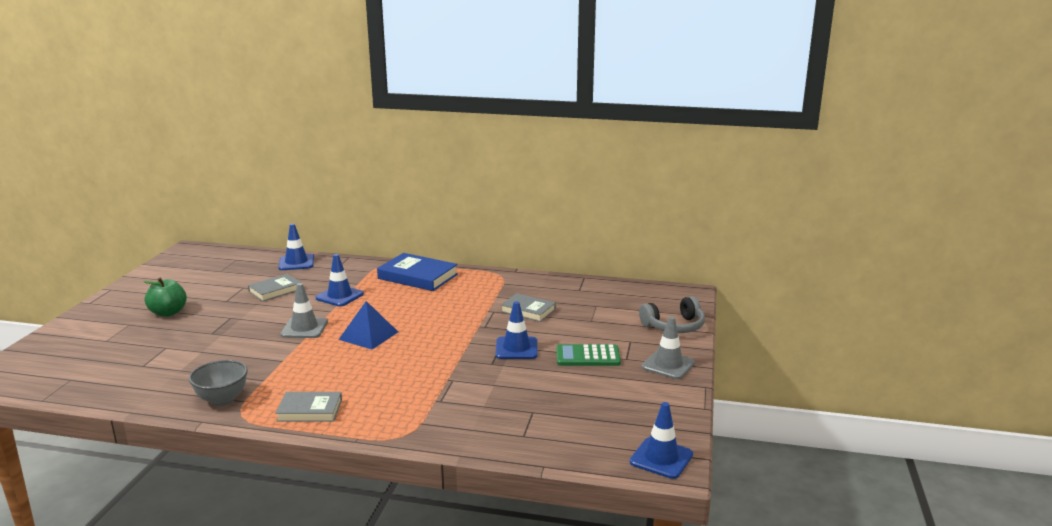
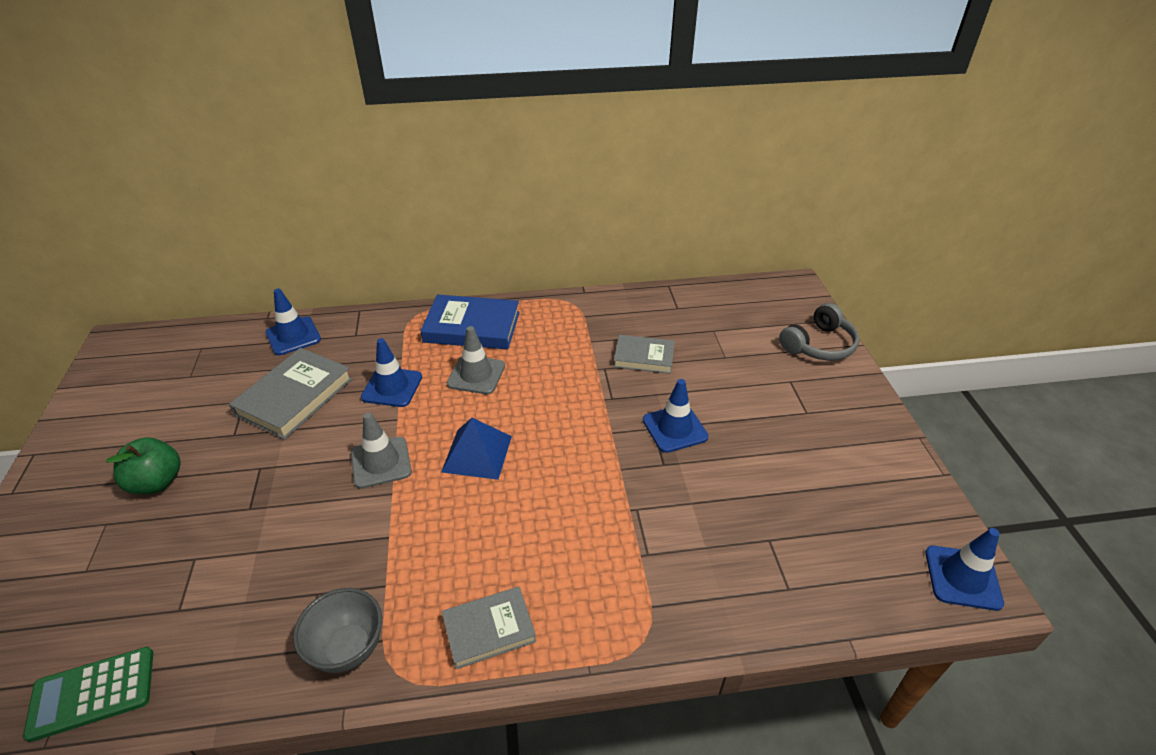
camera: 20 degrees left, 20 degrees up
(275, 290) = (295, 397): grey book -> grey book, size x1.58
(587, 356) = (763, 420): green calculator -> green calculator (92, 693)
(668, 365) = (857, 411): grey traffic cone -> grey traffic cone (476, 375)

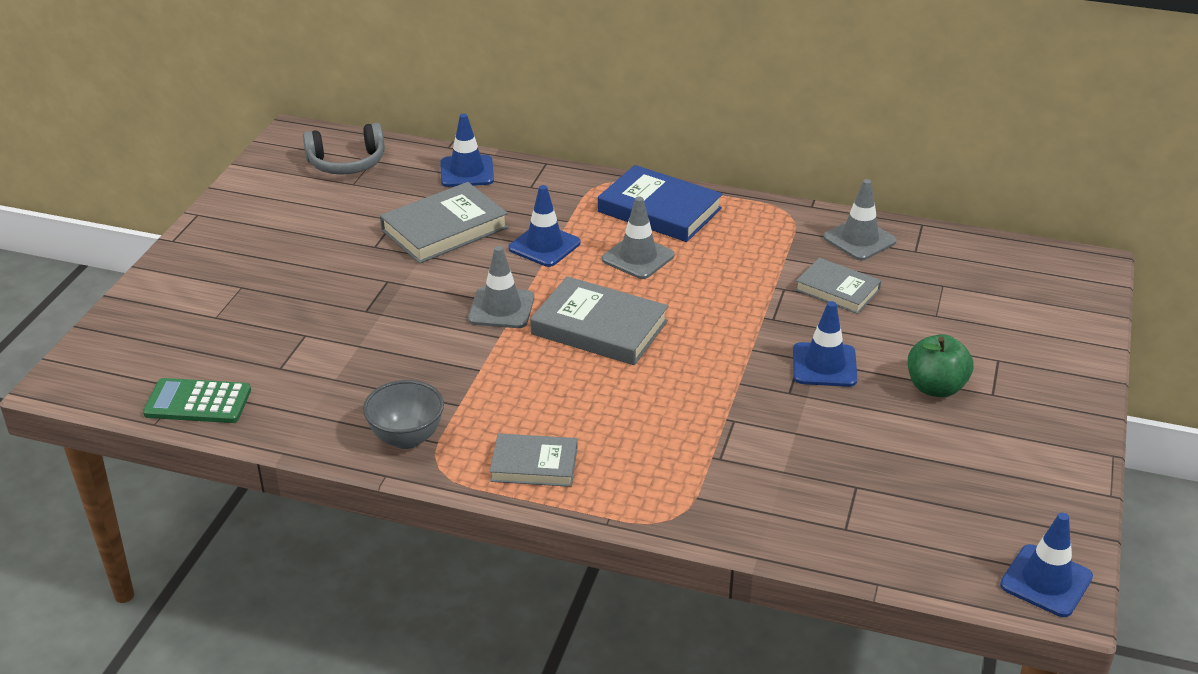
camera: 25 degrees right, 5 degrees down
(157, 482) = (293, 267): green apple -> green apple (935, 387)
(477, 453) = (599, 327): blue pyramid -> grey book
(634, 310) = (859, 239): none -> grey traffic cone
(818, 345) = (1066, 334): grey headphones -> grey headphones (347, 163)

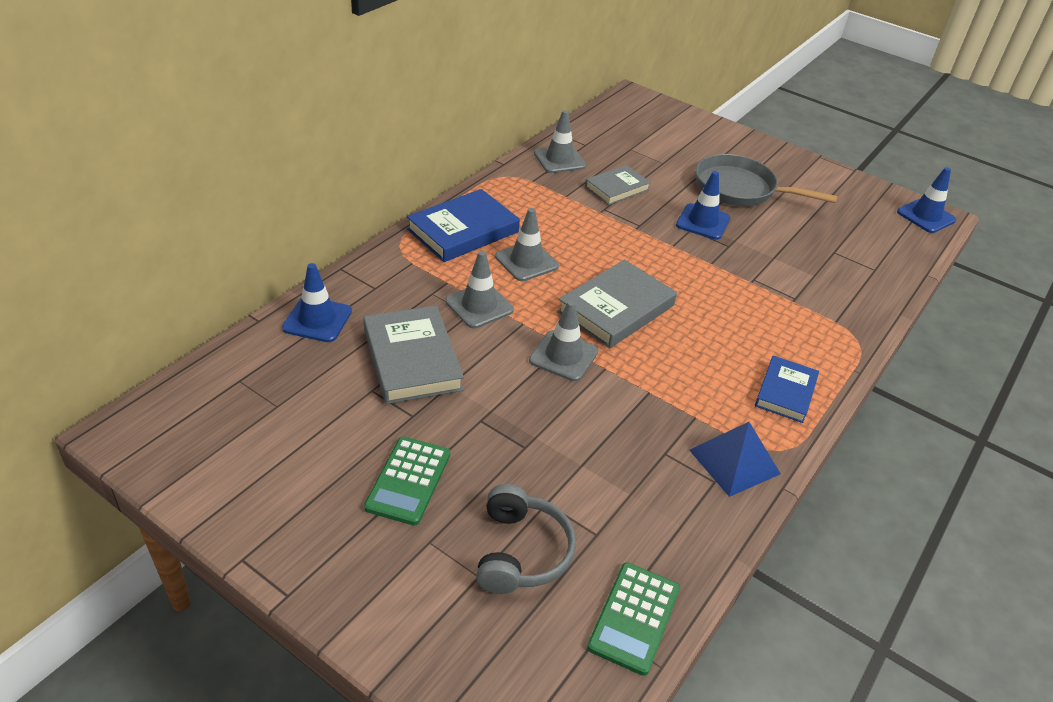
camera: 75 degrees left, 5 degrees up
(300, 262) = (408, 481): none -> green calculator
(347, 163) = (228, 401): grey headphones -> grey headphones (521, 552)
(406, 438) = (734, 461): grey bowl -> blue pyramid
(534, 464) = (785, 392): grey book -> blue book
(544, 246) = (479, 306): blue traffic cone -> grey traffic cone
(935, 387) = (740, 189): green apple -> grey pan

